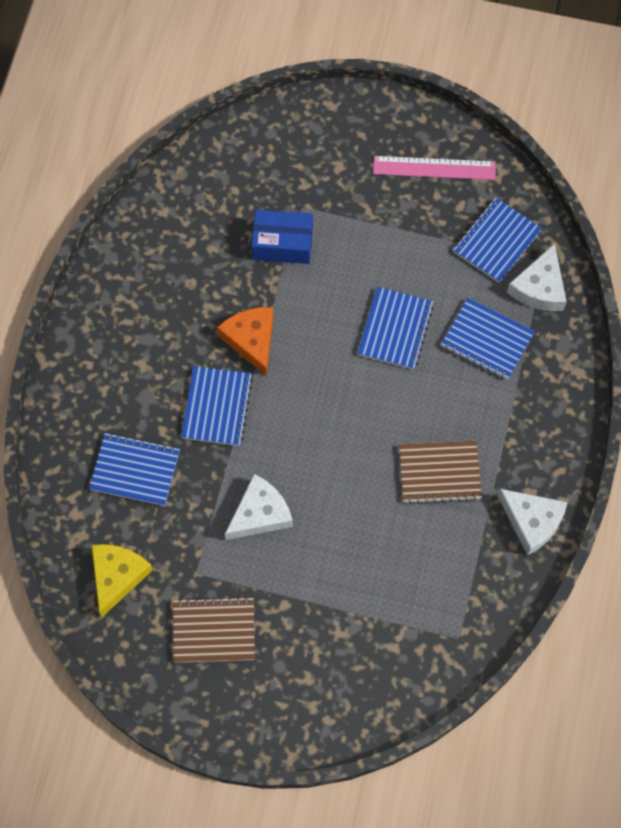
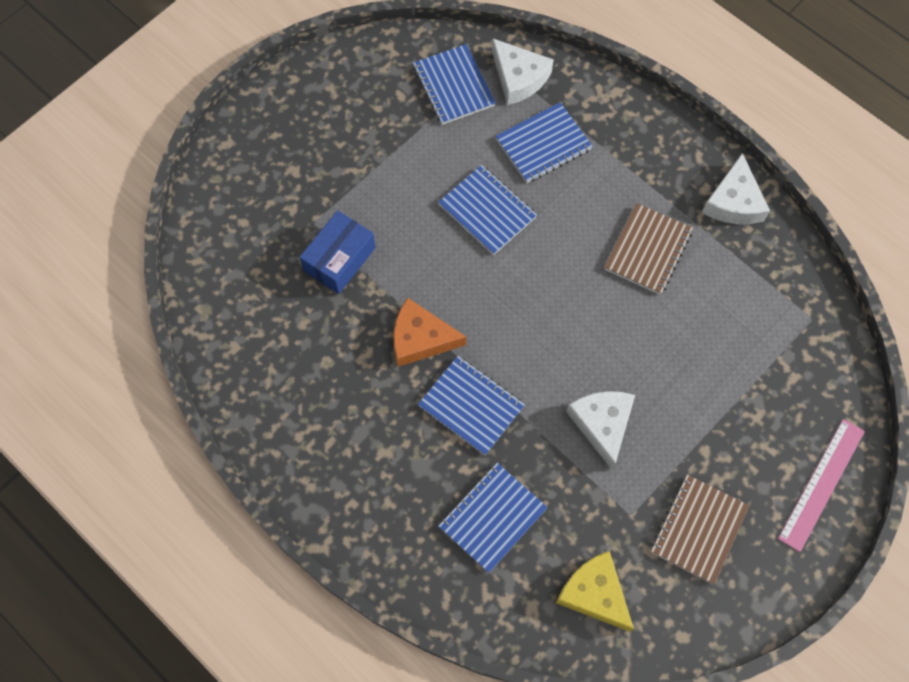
camera: 60 degrees left, 0 degrees up
(434, 168) = (349, 95): pink ruler -> pink ruler (821, 484)
(532, 521) = (733, 202): white cheese -> white cheese turned 120 degrees clockwise

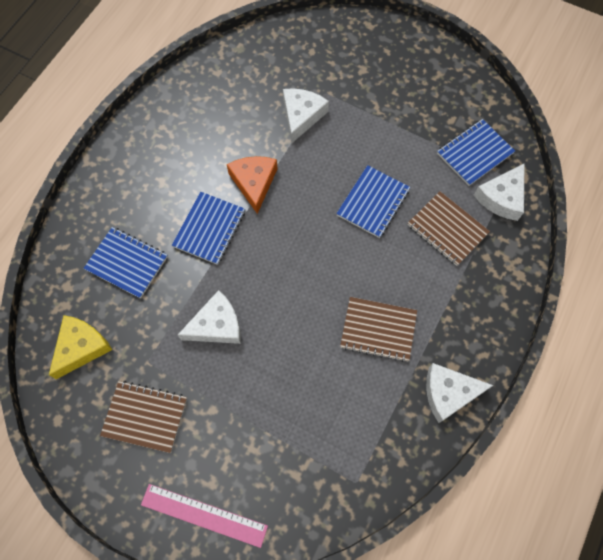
camera: 75 degrees right, 0 degrees up
(339, 259) = (301, 116): blue box -> white cheese
(543, 144) = (447, 229): blue notebook -> brown notebook

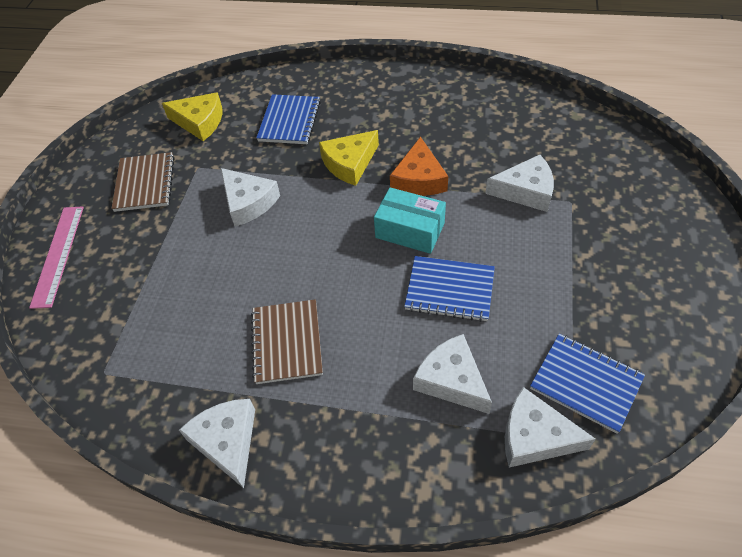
camera: 75 degrees right, 15 degrees down
(209, 229) = (349, 163): blue notebook -> yellow cheese
(254, 183) = (419, 179): orange cheese -> orange cheese turned 120 degrees clockwise
(305, 209) = (410, 230): none -> turquoise box
(447, 229) = (451, 380): brown notebook -> white cheese

